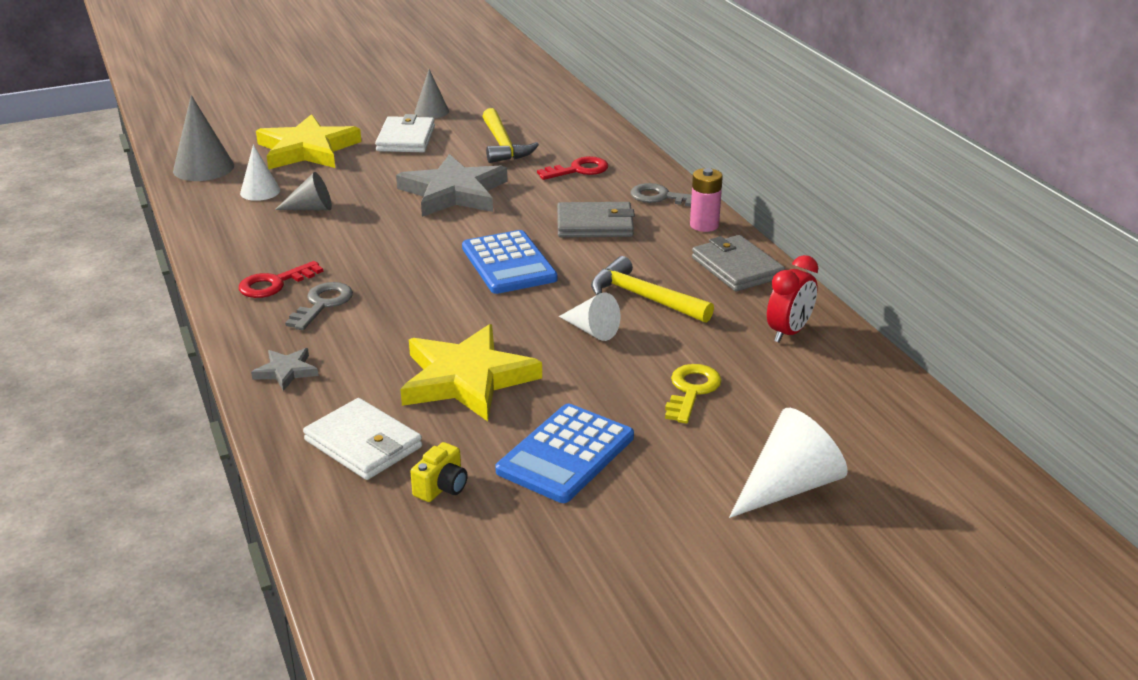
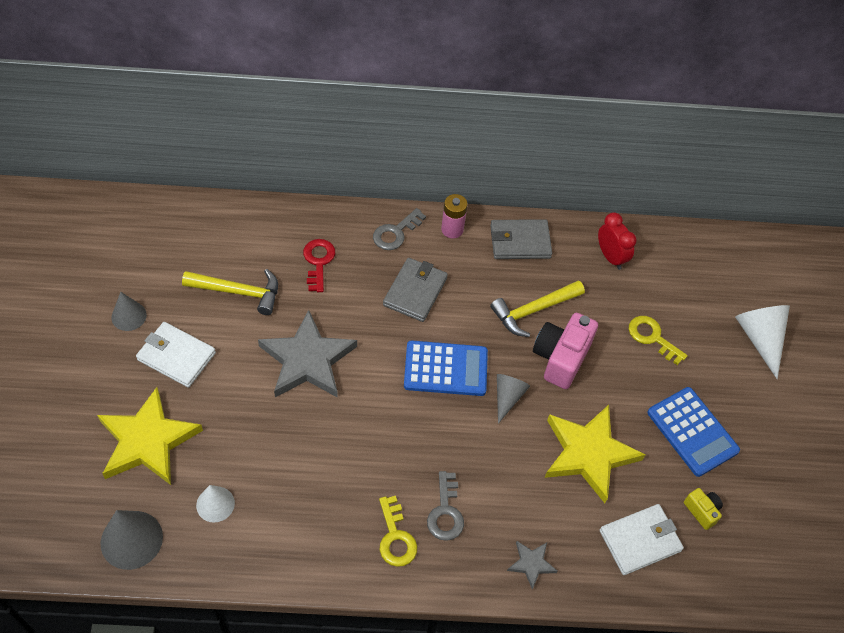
camera: 70 degrees left, 25 degrees up
(274, 284) = (395, 537): red key -> yellow key
(311, 208) = (274, 473): grey cone -> grey cone (507, 397)
(322, 304) = (445, 512): grey key -> grey key turned 135 degrees counterclockwise
(591, 330) = (560, 358): white cone -> pink camera

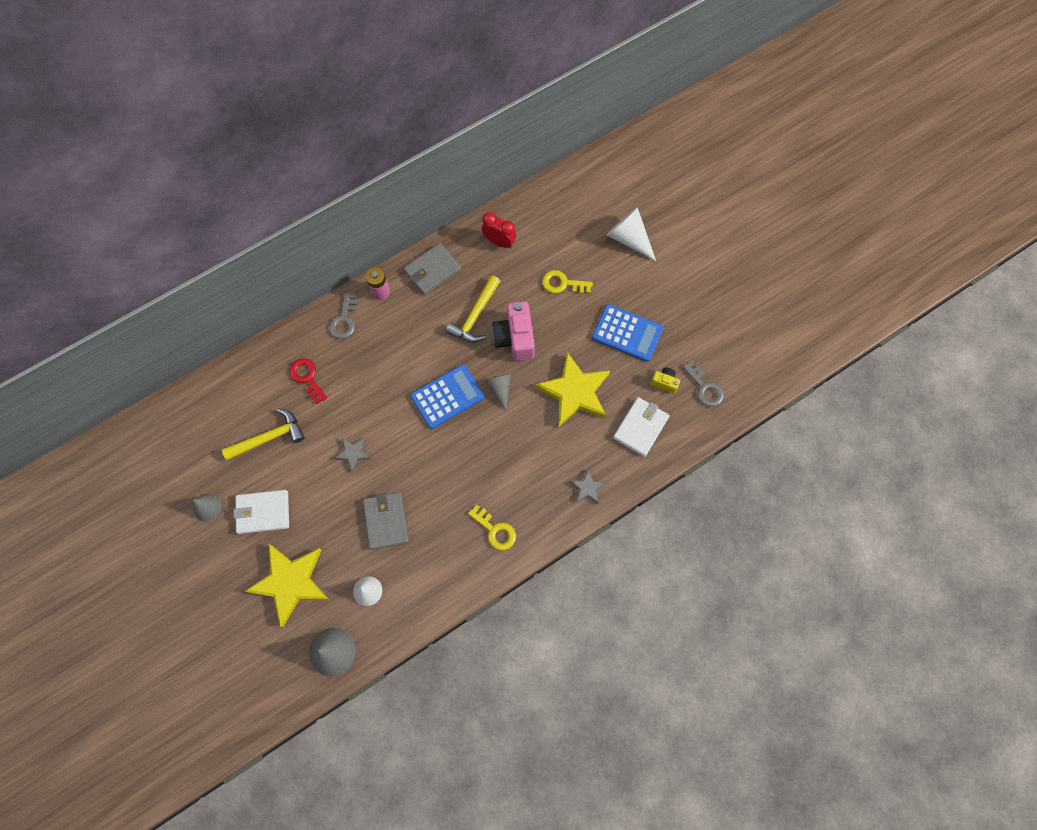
camera: 30 degrees left, 15 degrees up
(307, 360) = (353, 453): grey star -> grey star, size x0.46
(415, 291) = (388, 355): grey wallet -> grey wallet (386, 521)
(445, 512) = (514, 492): grey key -> grey key (705, 388)

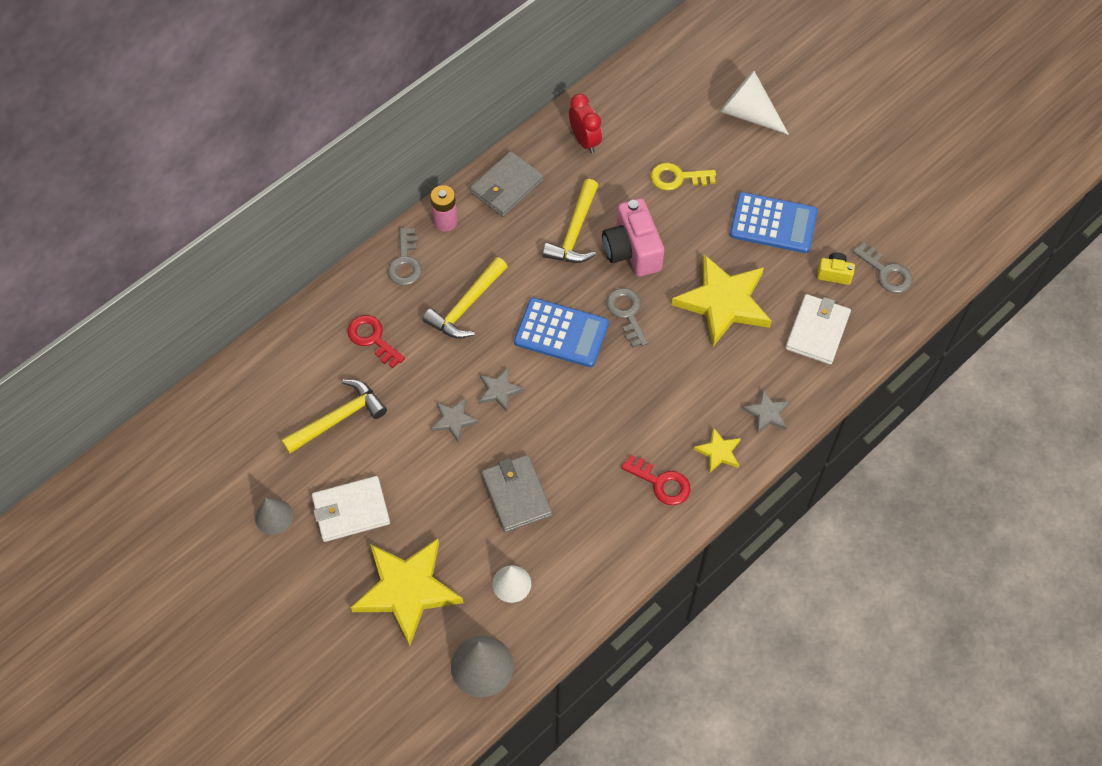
camera: 10 degrees left, 10 degrees down
(381, 363) = (466, 306): none -> yellow hammer
(391, 435) = (499, 391): none -> grey star
(447, 396) = (561, 333): blue calculator -> blue calculator turned 60 degrees clockwise
(495, 530) = (661, 483): yellow key -> red key
(499, 242) = (584, 140): red clock -> red clock turned 45 degrees clockwise
(500, 389) = (627, 313): grey cone -> grey key
(544, 513) = (718, 452): none -> yellow star

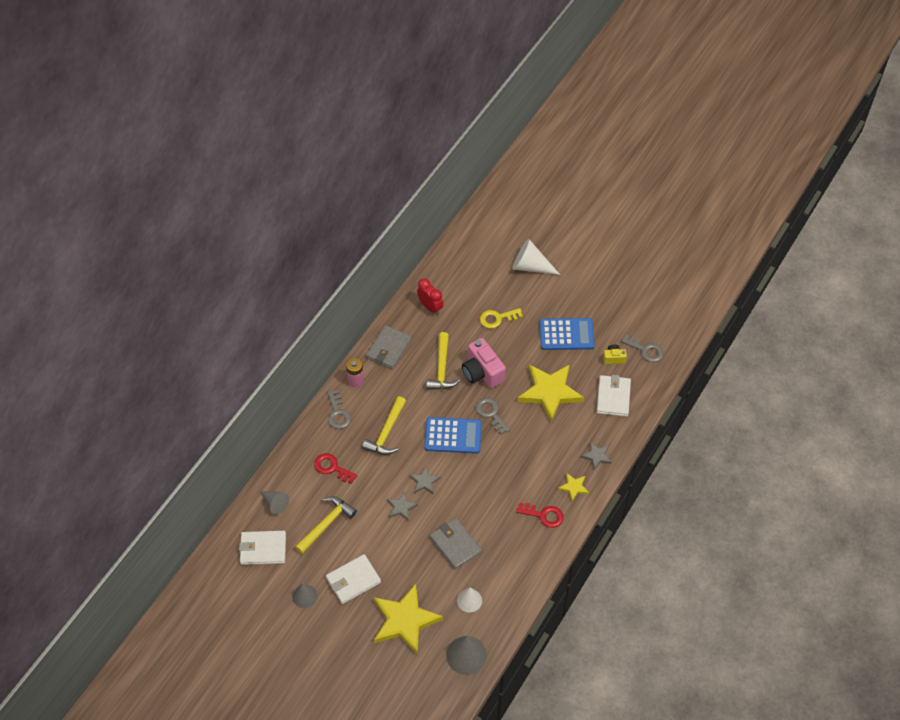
camera: 15 degrees left, 5 degrees down
(237, 433) = (263, 549): none -> white wallet
(275, 371) = (275, 503): none -> grey cone

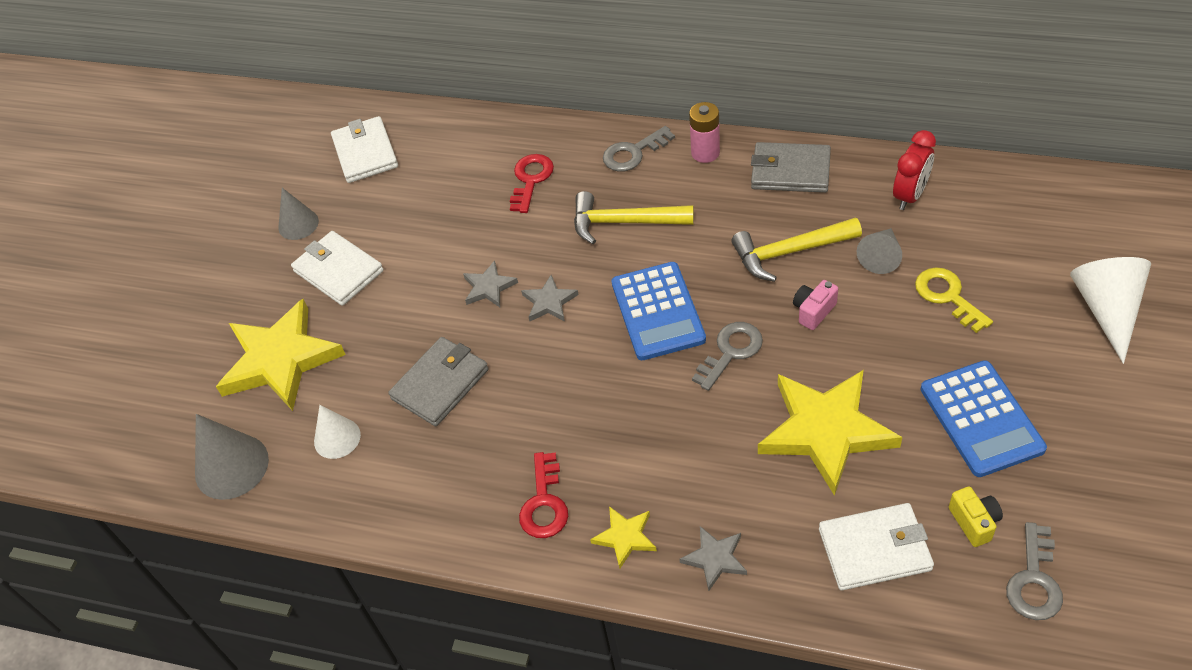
camera: 80 degrees right, 5 degrees down
(275, 503) = (445, 139): grey cone -> grey cone (881, 256)
(326, 524) = (428, 207): yellow hammer -> none
(482, 372) = (813, 311): pink camera -> pink camera, size x0.51

